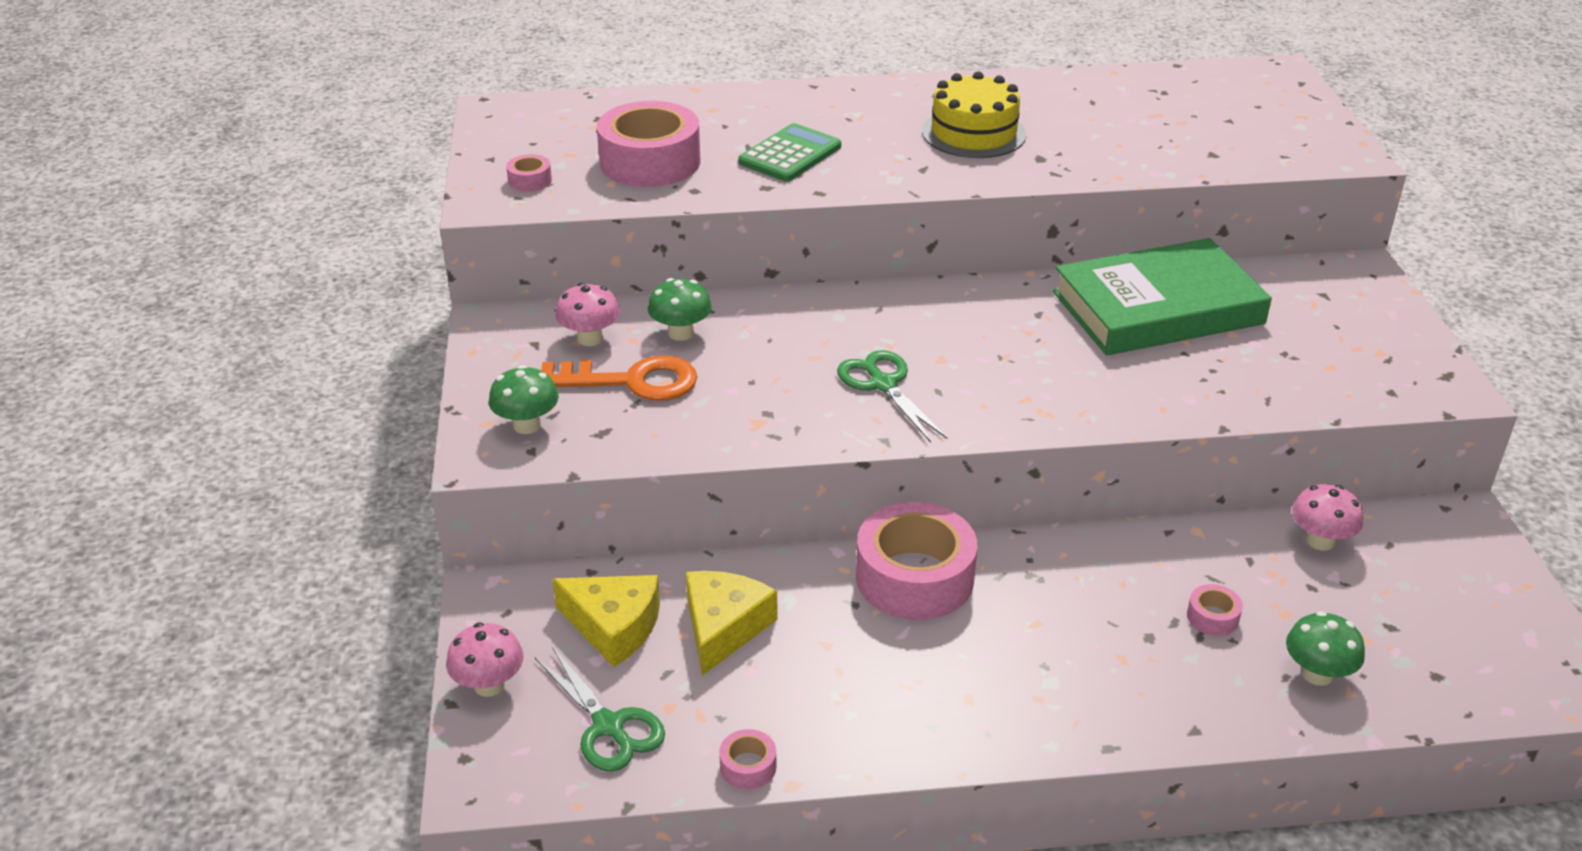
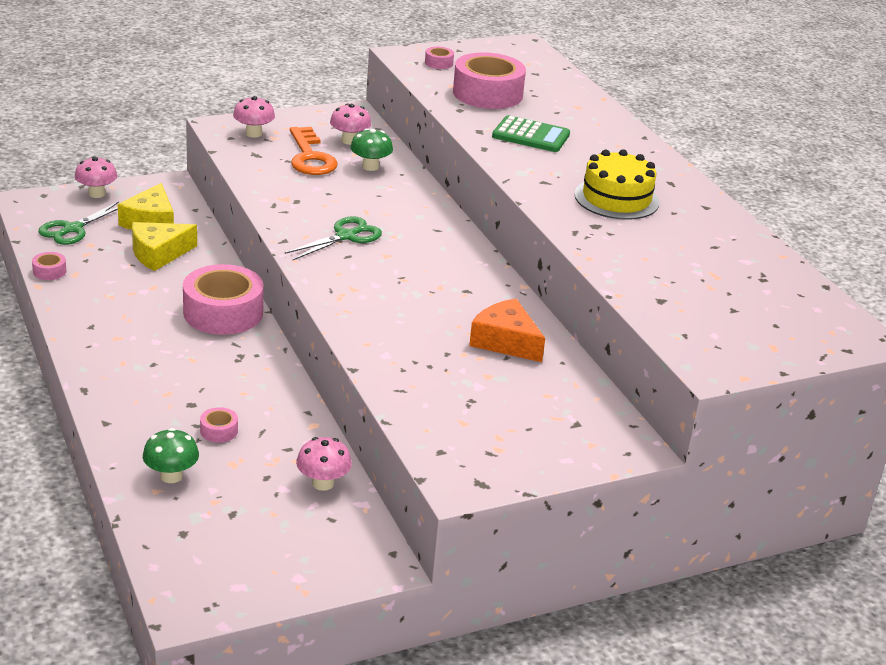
camera: 70 degrees right, 5 degrees down
(527, 425) = (253, 133): green mushroom -> pink mushroom
(724, 628) = (158, 254): yellow cheese -> yellow cheese turned 150 degrees clockwise
(1157, 308) = (505, 341): green book -> orange cheese

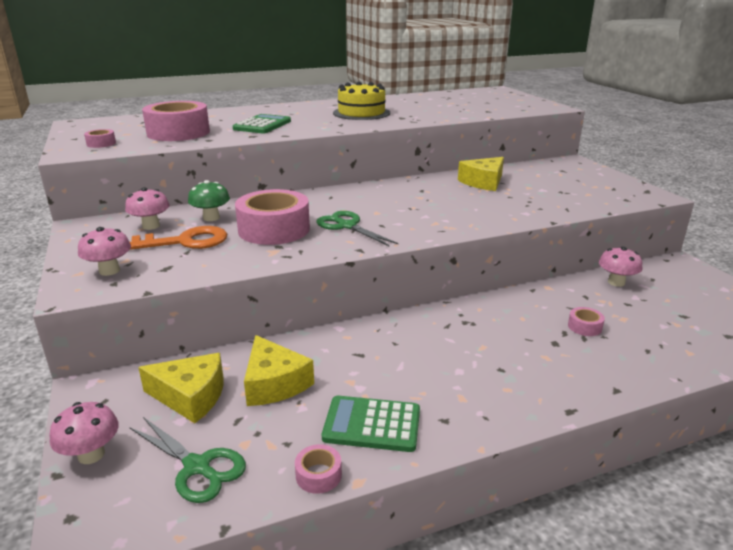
camera: 85 degrees left, 5 degrees down
(95, 294) = (372, 424): none -> green calculator
(171, 476) = (664, 346): green mushroom -> none
(223, 313) = (394, 334): pink tape -> pink tape (274, 229)
(505, 341) = (483, 182): orange cheese -> yellow cheese

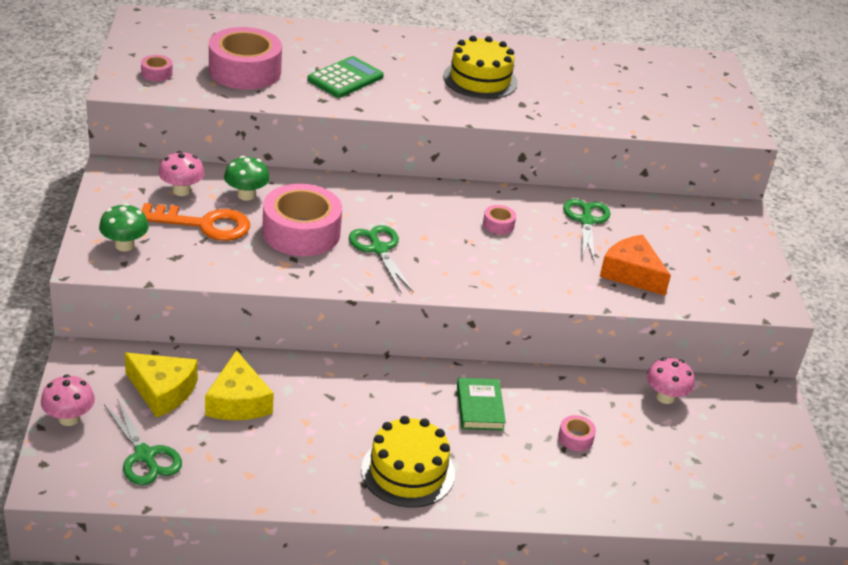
camera: 15 degrees right, 10 degrees up
(109, 271) = (124, 245): pink mushroom -> green mushroom
(318, 475) = (233, 494): pink tape -> pink tape (498, 224)
(372, 424) = (300, 467): green calculator -> none
(475, 395) = (408, 472): none -> yellow cake
(483, 182) = (586, 221): yellow cheese -> green scissors
(492, 327) = (480, 407): none -> green book
(545, 200) = (631, 273): none -> orange cheese

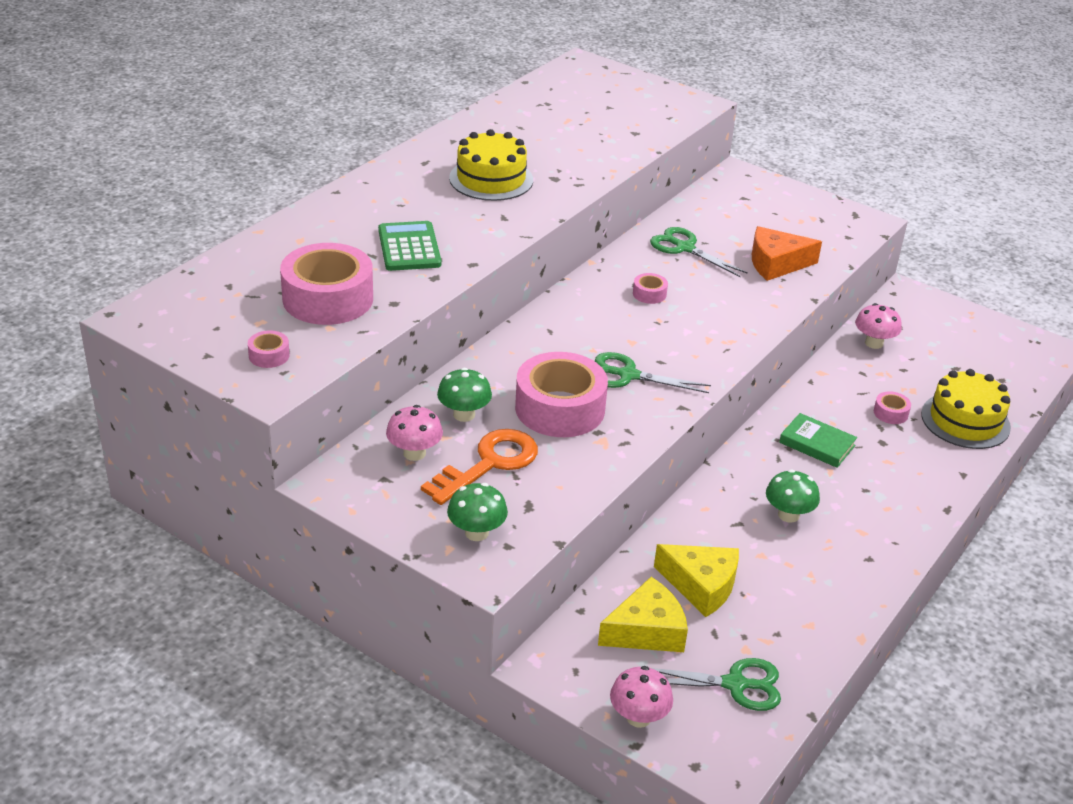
camera: 50 degrees left, 0 degrees up
(370, 420) = (788, 515): none -> green mushroom
(408, 472) = (870, 525): yellow cake -> yellow cake (965, 420)

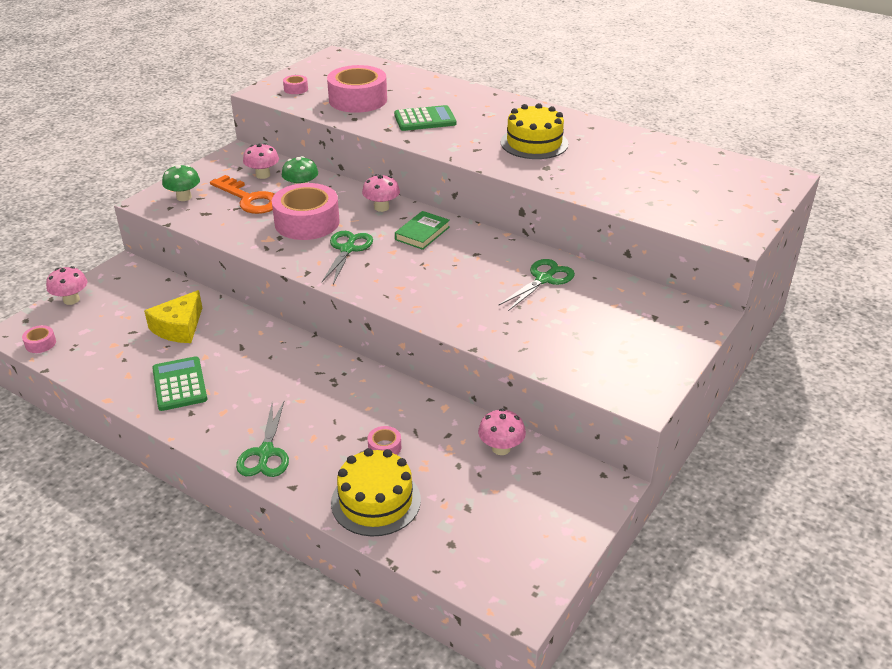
camera: 90 degrees right, 0 degrees up
(523, 346) = (381, 207): none -> pink mushroom
(646, 630) = (142, 304): yellow cheese -> none
(649, 294) = (463, 260): pink tape -> pink tape (40, 343)
(735, 684) = (84, 338): green scissors -> green scissors (265, 453)
(776, 263) = (532, 330): orange cheese -> none
(788, 515) = (248, 373): green mushroom -> none
(817, 444) = (337, 395): green book -> green book (422, 233)
(819, 573) = (180, 384): none -> green calculator

